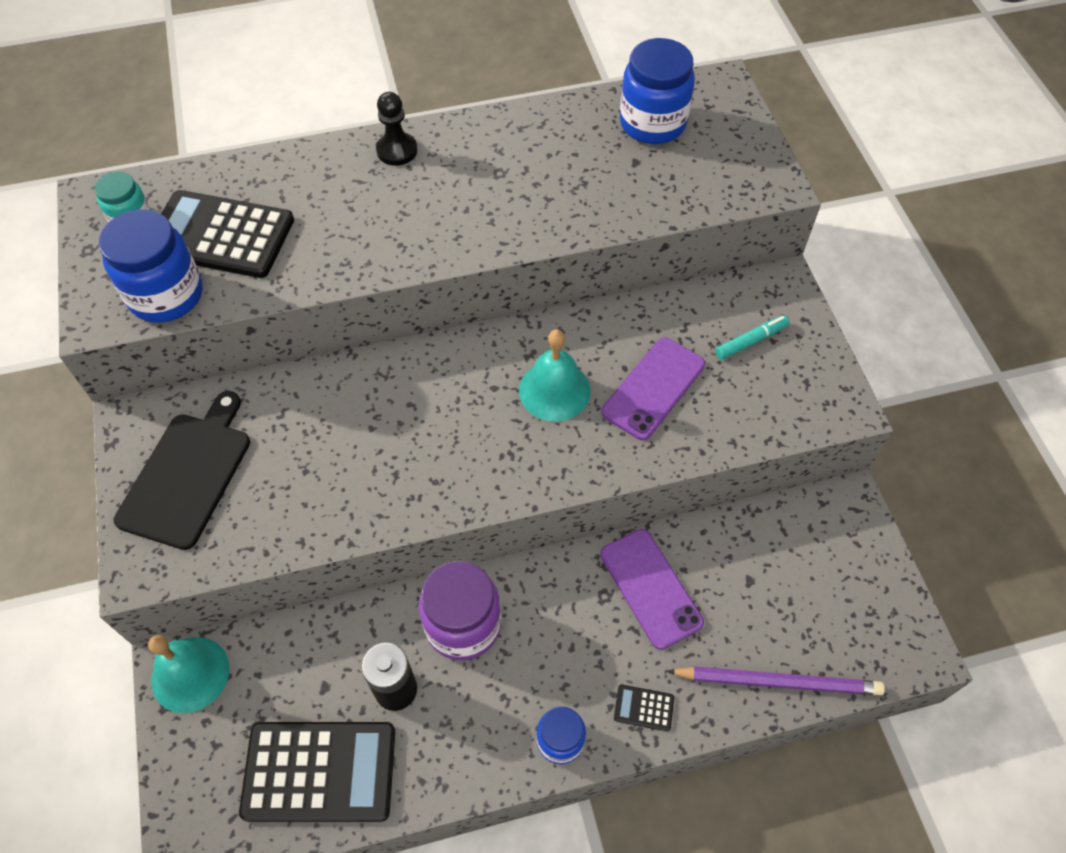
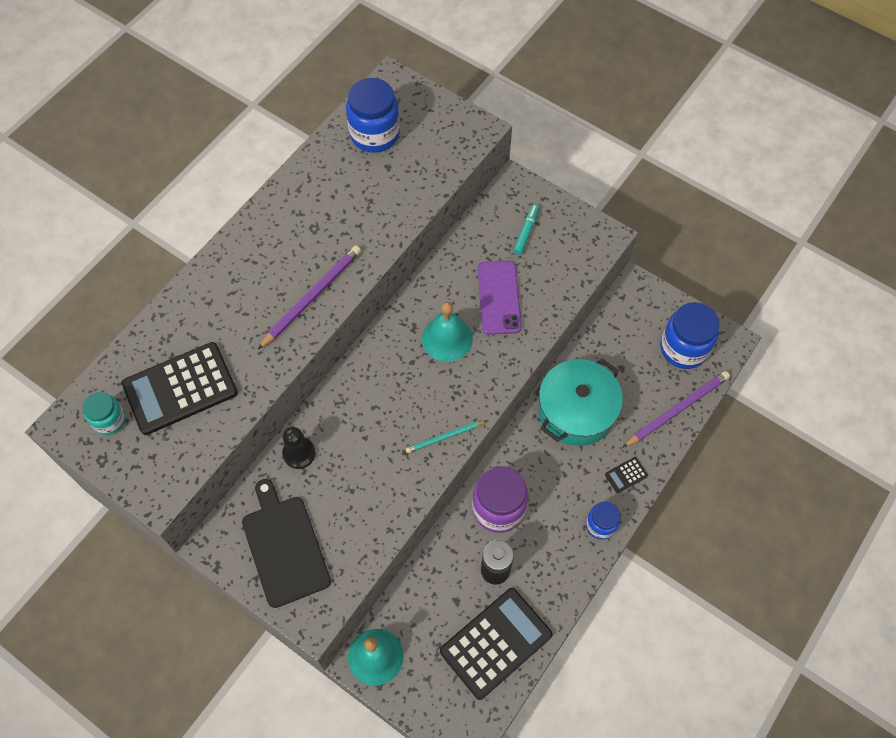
camera: 40 degrees left, 5 degrees up
(166, 295) = (187, 449): blue jar -> blue jar (683, 348)
(397, 150) = (235, 256): black pawn -> black pawn (299, 453)
(430, 235) = (312, 297): none -> purple pencil
(452, 490) = (444, 437): none -> turquoise pencil
(651, 588) = (576, 411): purple phone -> turquoise pot

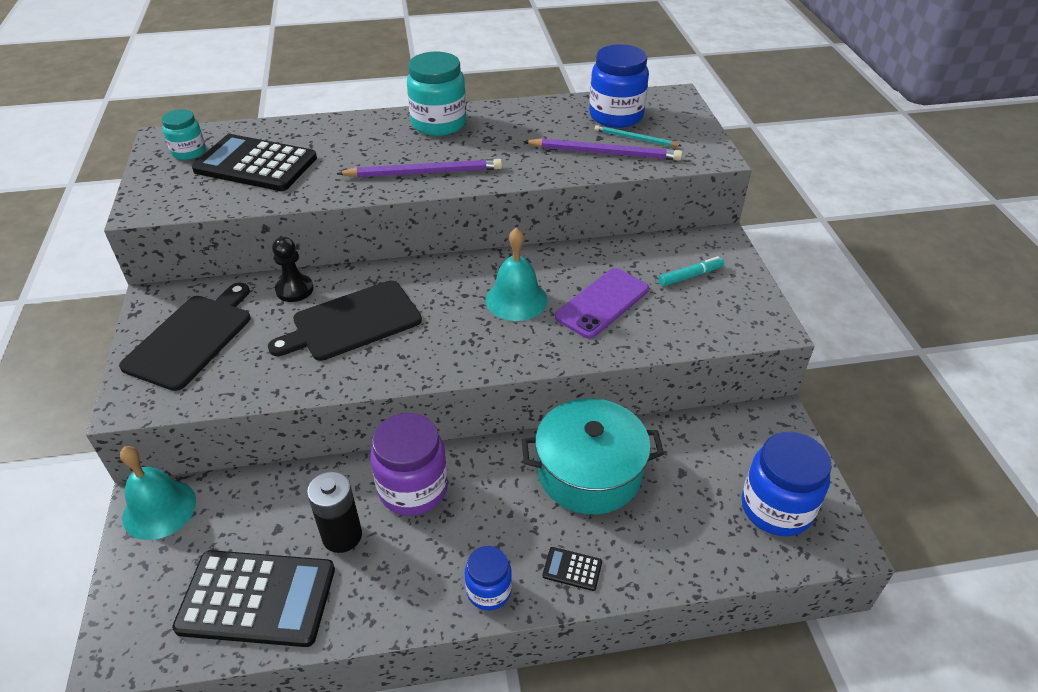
camera: 45 degrees right, 20 degrees down
(260, 240) = (439, 124): none -> turquoise jar
(369, 443) = (352, 322): none -> black cutting board
(444, 437) = (415, 363): turquoise pencil -> turquoise pencil (635, 138)
(677, 409) = (703, 557): purple pencil -> purple pencil (605, 153)

